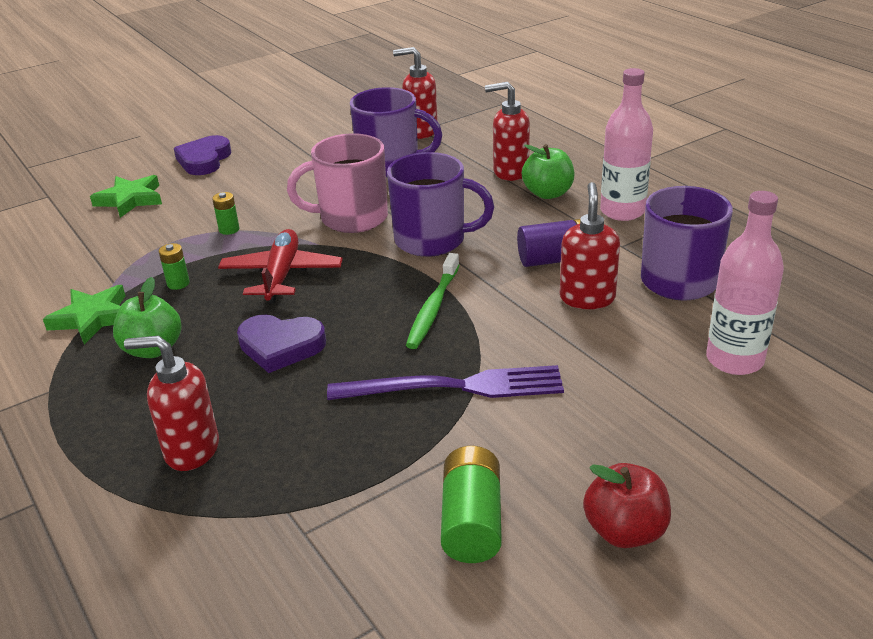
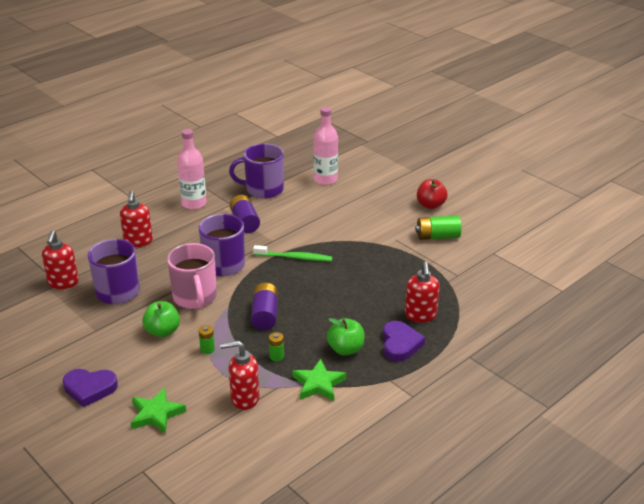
camera: 100 degrees left, 0 degrees up
(281, 346) = (335, 303): purple heart -> purple heart (400, 344)
(282, 275) = (265, 315): red plane -> purple battery
(455, 387) = (358, 246): purple fork -> none
(548, 193) = (169, 227): green apple -> green apple (162, 331)
(587, 298) = (281, 213): red soap dispenser -> red soap dispenser (244, 398)

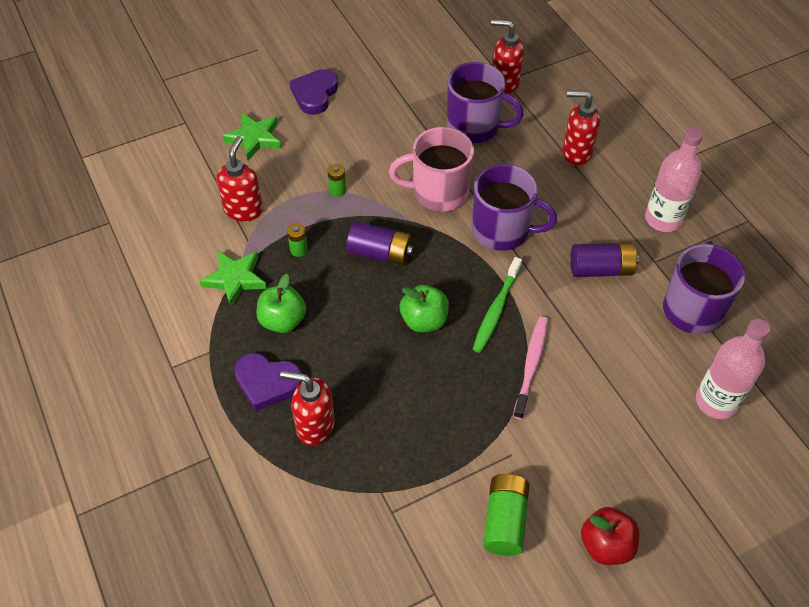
camera: 105 degrees right, 20 degrees up
(162, 331) = (384, 157): green apple -> green apple (424, 320)
(331, 239) = (531, 365): none -> pink toothbrush

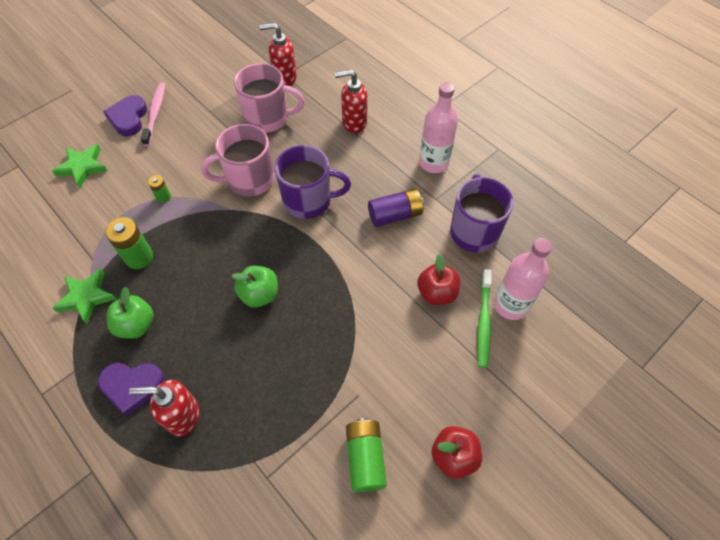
camera: 15 degrees left, 5 degrees up
(243, 209) = (83, 232): red soap dispenser -> none
(298, 250) = (139, 257): green battery -> green battery, size x1.82
(380, 253) = (210, 244): purple battery -> none
(474, 126) = (268, 118): purple mug -> pink mug
(496, 309) = (318, 270): green toothbrush -> green toothbrush (483, 321)
(531, 365) = (357, 312): pink toothbrush -> pink toothbrush (155, 113)
(629, 367) = (436, 293): none -> red apple

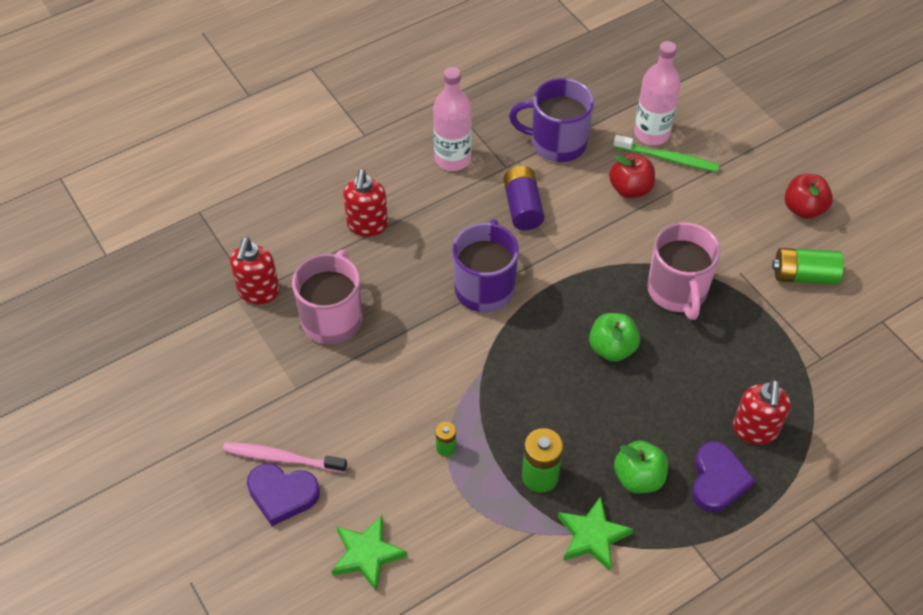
camera: 80 degrees left, 5 degrees down
(249, 180) = (437, 347): pink mug -> pink mug (677, 291)

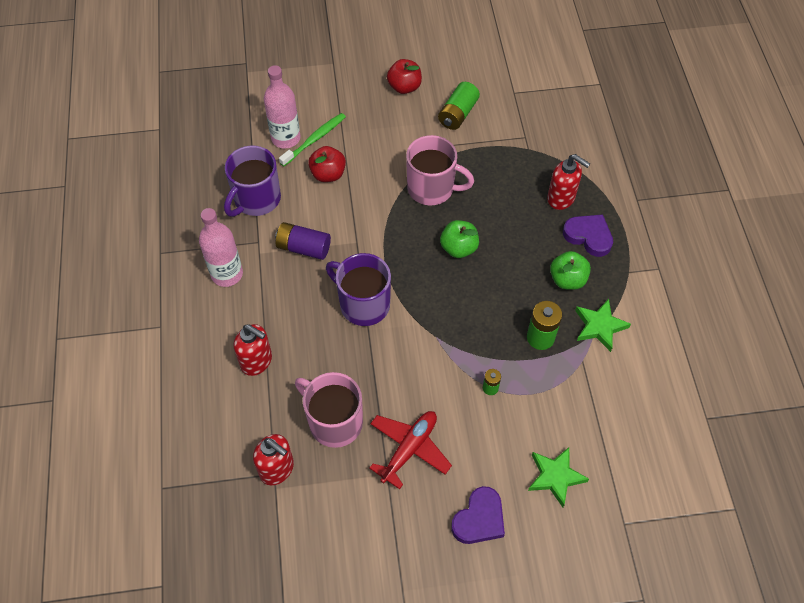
camera: 65 degrees left, 5 degrees up
(282, 458) = (447, 507): pink toothbrush -> none
(333, 397) = (409, 449): none -> red plane

